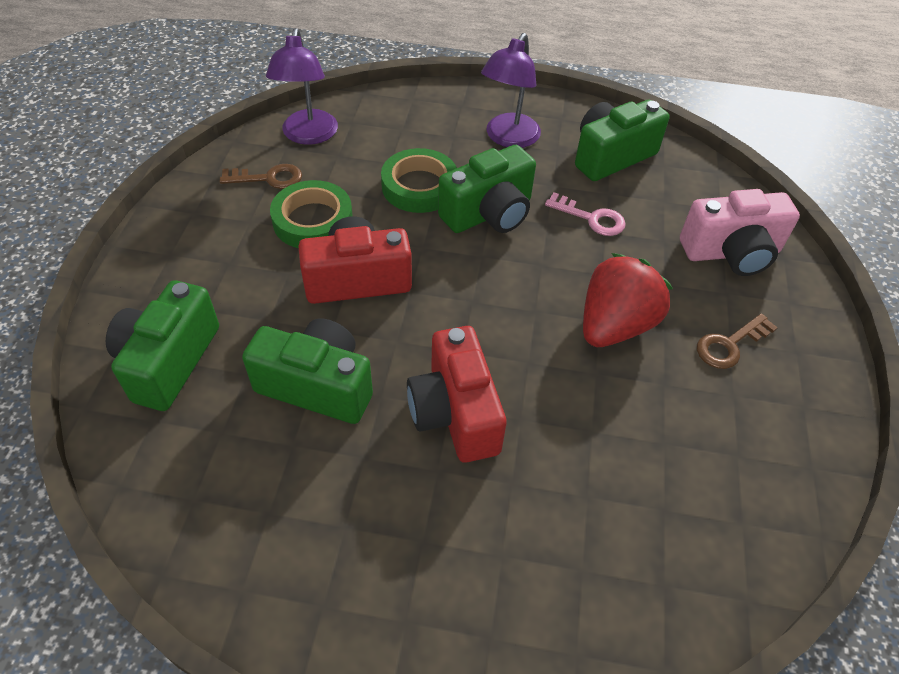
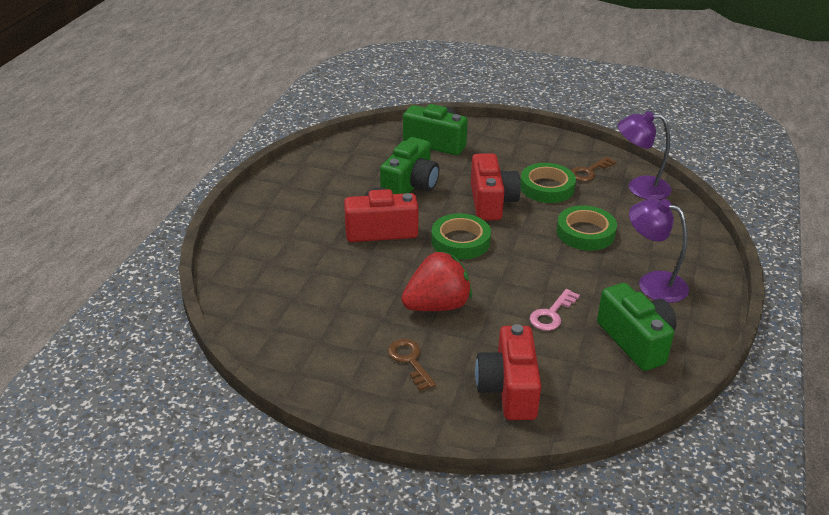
camera: 100 degrees right, 15 degrees down
(268, 178) = (589, 171): brown key -> brown key turned 45 degrees clockwise
(464, 310) = (460, 241): none -> green tape
(489, 213) = (556, 262): green camera -> none
(614, 325) = (437, 306): red strawberry -> red strawberry turned 75 degrees counterclockwise
(731, 253) = (508, 389): pink camera -> red camera

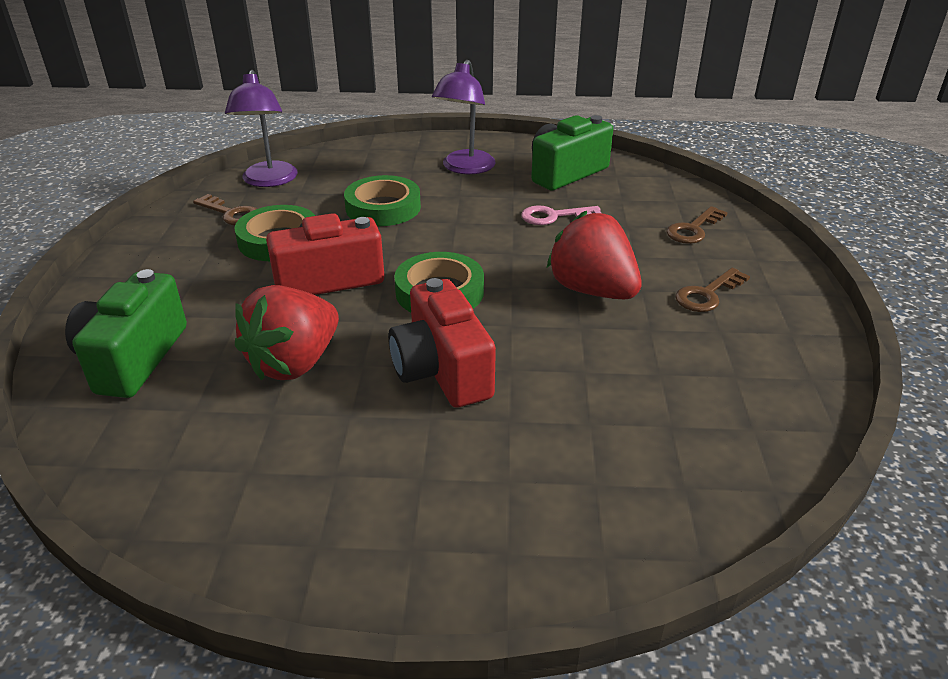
camera: 105 degrees left, 0 degrees up
(410, 186) = (294, 363): green camera -> red strawberry
(508, 389) = (693, 229): red camera -> brown key
(551, 314) = (554, 216): pink key -> pink key turned 150 degrees clockwise

